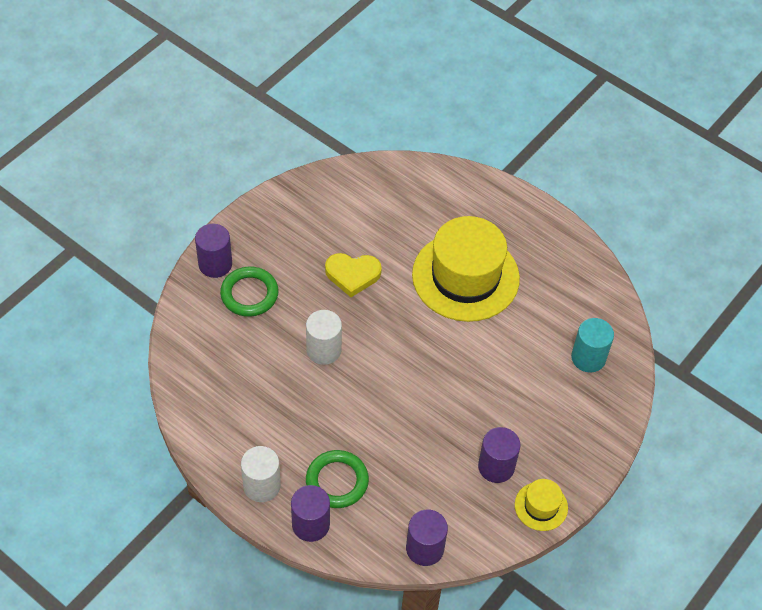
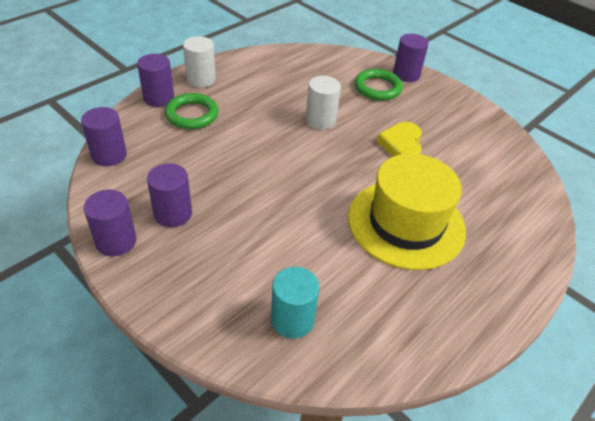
camera: 95 degrees right, 10 degrees down
(541, 506) = (116, 241): yellow hat -> purple cylinder

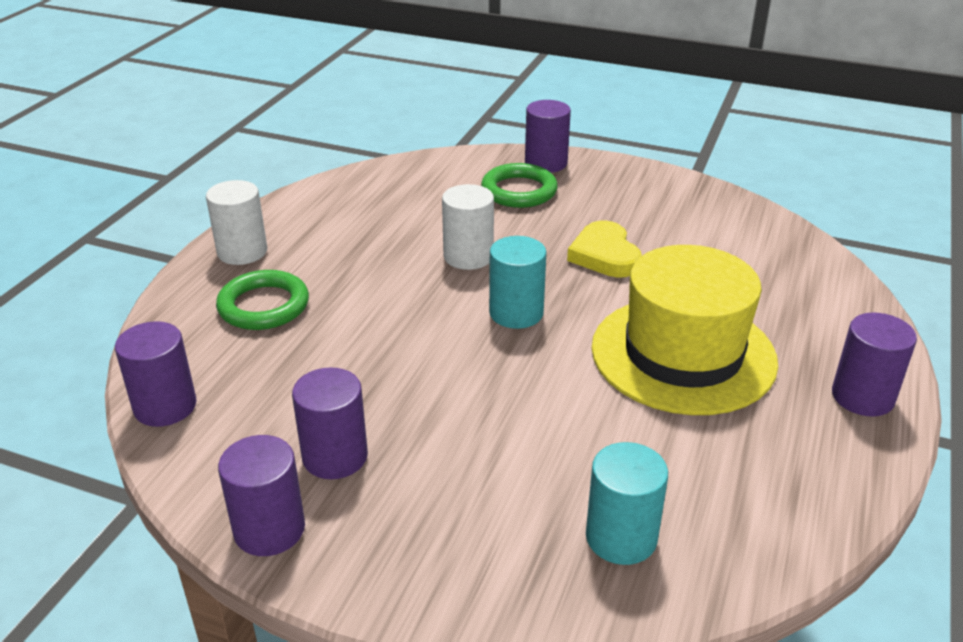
camera: 20 degrees left, 10 degrees down
(159, 98) = (191, 298): purple cylinder -> purple cylinder (862, 397)
(324, 164) = (516, 313): none -> turquoise cylinder

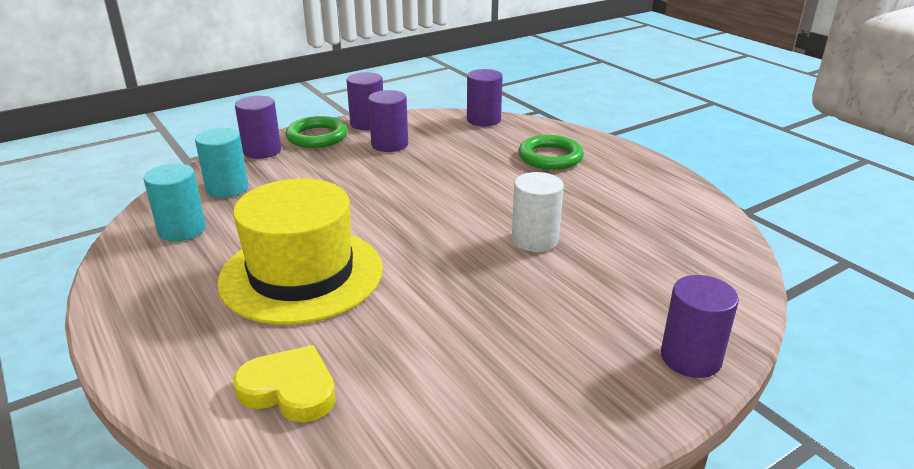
camera: 125 degrees right, 5 degrees down
(242, 252) = (629, 164): white cylinder -> none
(516, 313) = (437, 231): turquoise cylinder -> turquoise cylinder (182, 230)
(519, 191) = (632, 310): green ring -> green ring (317, 137)
(604, 255) = (464, 304): yellow heart -> yellow heart (289, 389)
(862, 397) = (144, 327): purple cylinder -> purple cylinder (262, 151)

